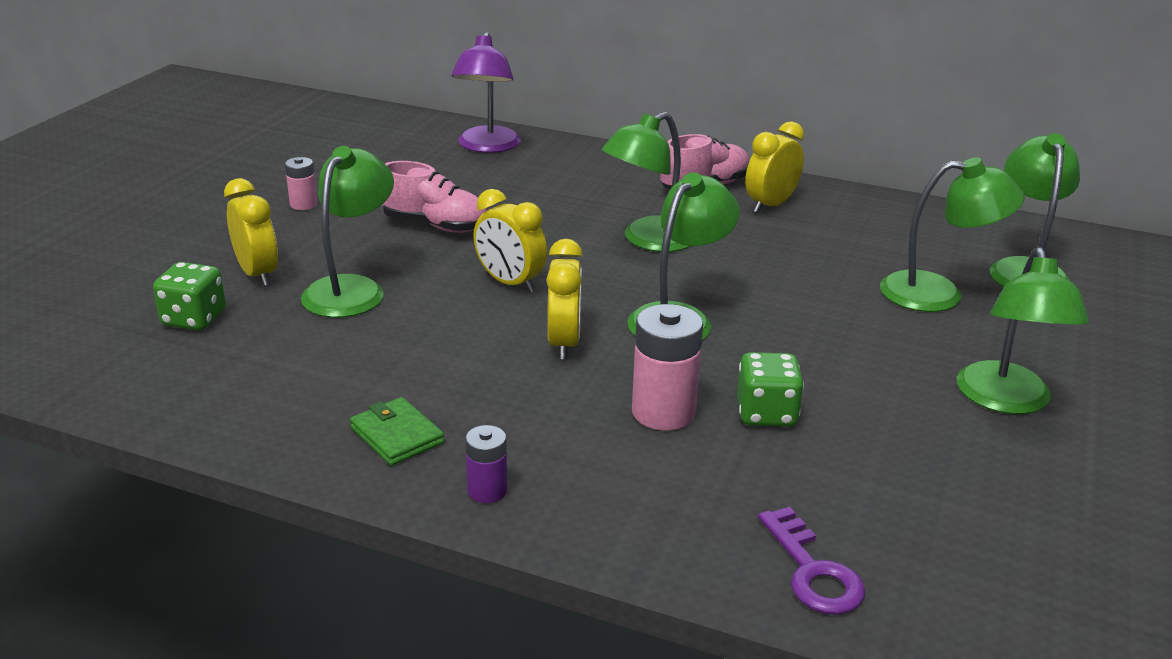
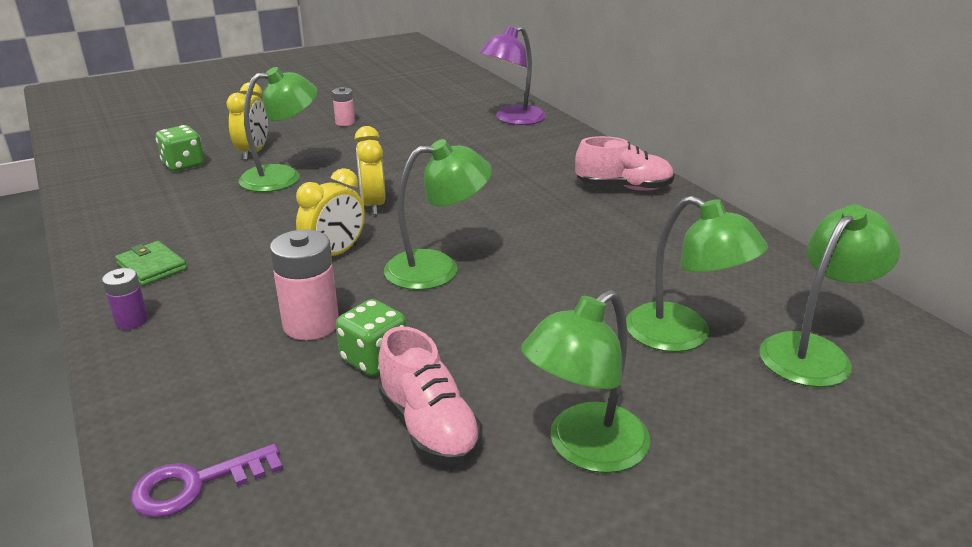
camera: 40 degrees right, 0 degrees up
(397, 435) = (152, 266): green wallet -> green wallet turned 45 degrees counterclockwise
(435, 225) = (393, 156): pink shoe -> pink shoe (428, 426)
(649, 240) = (512, 210): green lamp -> none
(770, 205) = (653, 217): yellow clock -> none
(812, 571) = (197, 484): purple key -> purple key turned 45 degrees clockwise

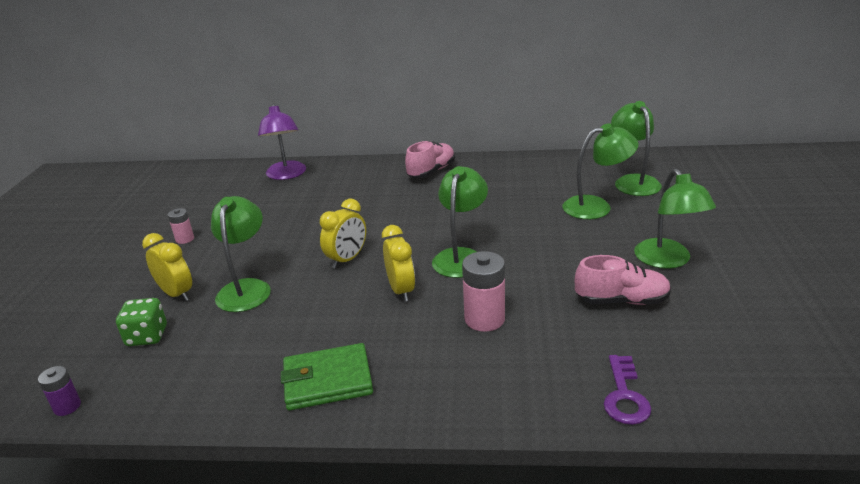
camera: 55 degrees left, 0 degrees up
(132, 320) = (405, 401): purple battery -> purple battery (67, 406)
(152, 266) = (327, 380): green wallet -> green wallet, size x1.56
(373, 205) = (347, 259): yellow clock -> yellow clock turned 75 degrees counterclockwise
(374, 359) = (544, 303): green dice -> none

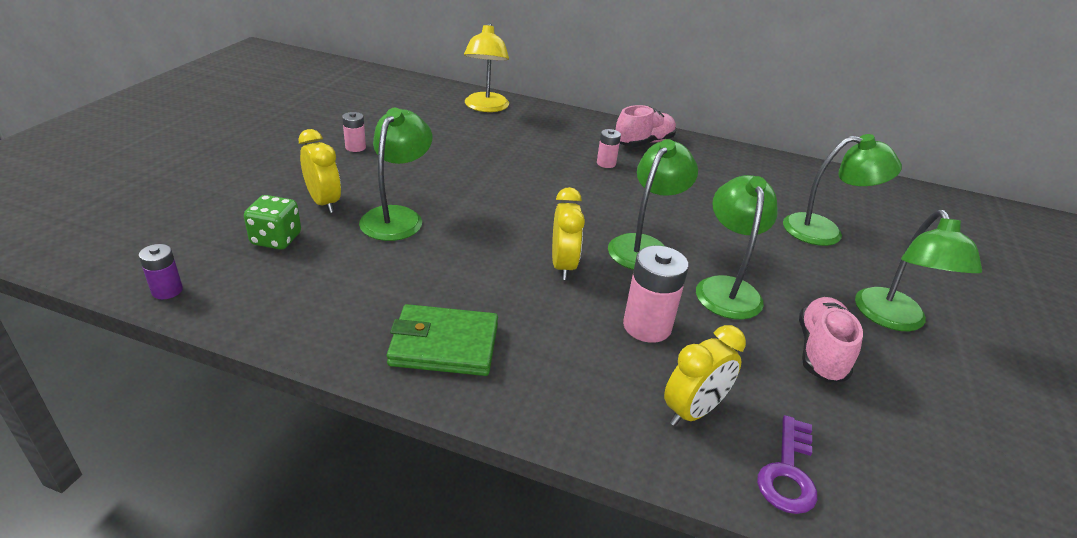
camera: 10 degrees right, 5 degrees up
(286, 175) = (485, 107): purple lamp -> yellow lamp
(347, 259) = (516, 215): yellow clock -> yellow clock (693, 411)
(406, 197) = (606, 163): none -> pink battery
(621, 301) = (820, 352): pink shoe -> pink shoe turned 90 degrees counterclockwise
(633, 181) = (879, 214): green lamp -> green lamp (726, 288)

